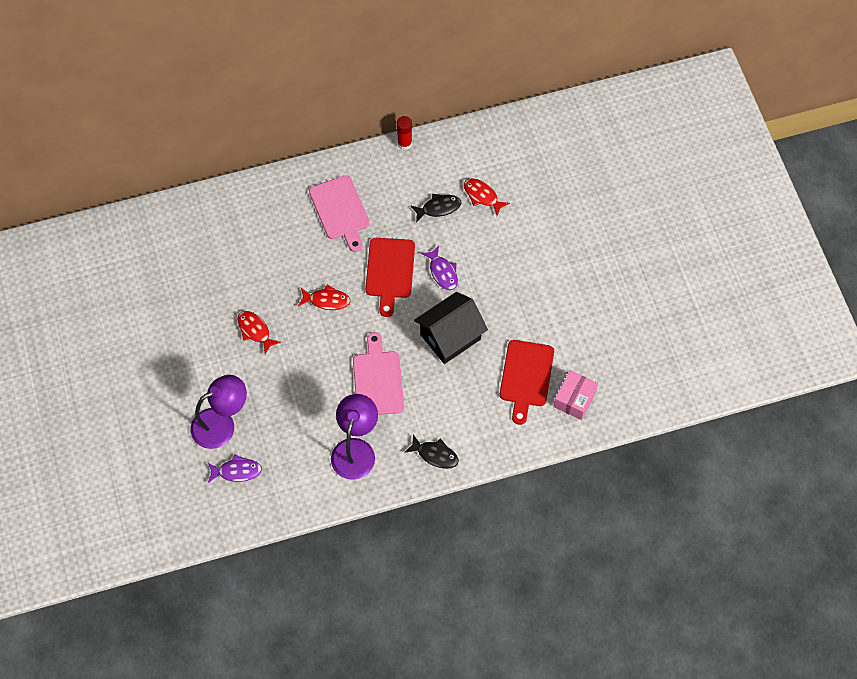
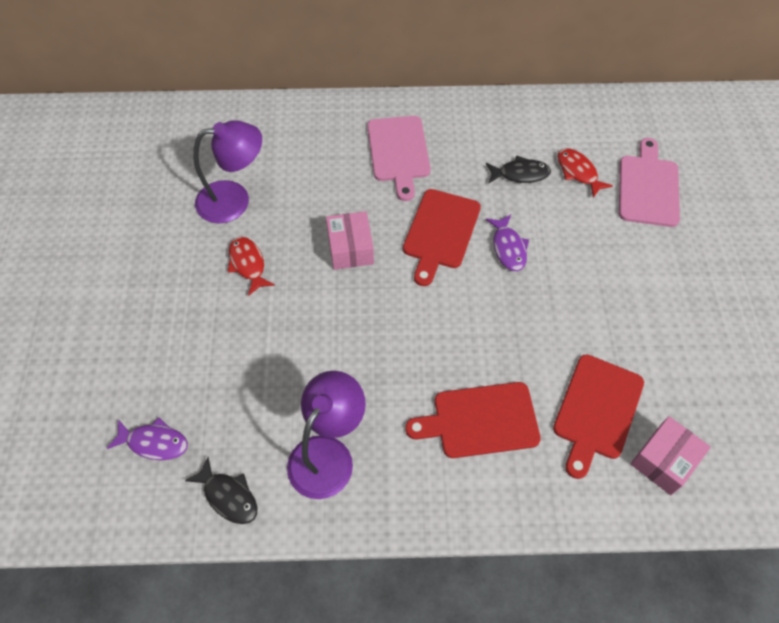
camera: 15 degrees right, 5 degrees down
(221, 424) = (160, 371): purple lamp -> purple lamp (234, 200)
(327, 300) = (350, 248): red fish -> pink box
(378, 380) = (387, 364): pink cutting board -> pink cutting board (648, 187)
(404, 143) = (495, 98): red glue stick -> none
(435, 455) = (440, 492): black fish -> black fish (228, 496)
(450, 337) = (500, 330): black house -> none
(450, 402) = (480, 420): none -> red cutting board

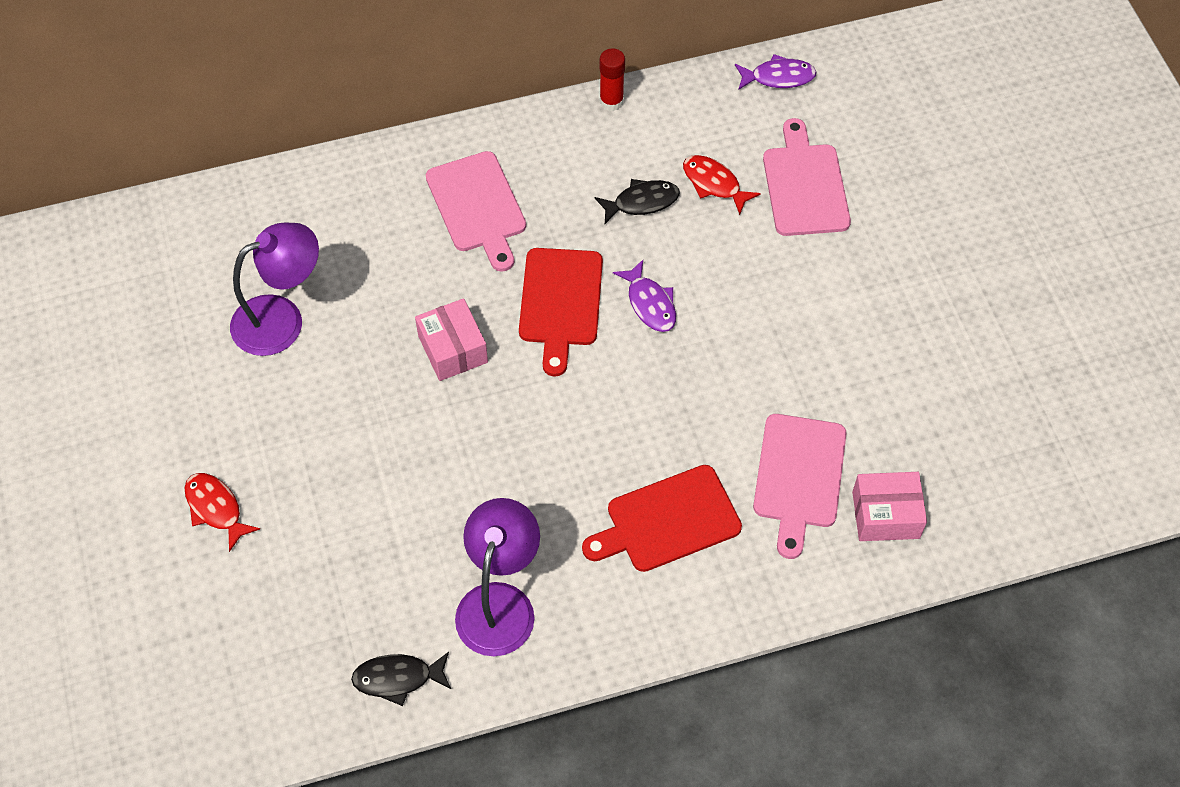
camera: 15 degrees left, 0 degrees up
(154, 442) = (287, 641): purple fish -> purple fish (778, 77)
(228, 496) = (397, 678): black fish -> black fish turned 150 degrees clockwise
(248, 264) = (328, 399): red fish -> red fish (216, 508)
(515, 101) = (611, 101): none -> red glue stick
(596, 410) = (798, 477): red cutting board -> pink cutting board
(664, 461) = (885, 515): pink box -> pink box turned 60 degrees clockwise

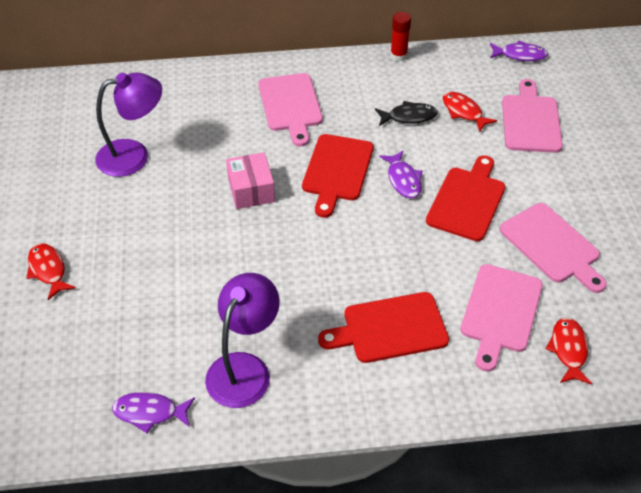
camera: 10 degrees right, 10 degrees down
(397, 678) = (149, 412): black fish -> purple fish
(737, 323) = (467, 201): none -> red cutting board
(852, 373) = (552, 246): none -> pink cutting board
(885, 515) = (568, 350): pink box -> red fish

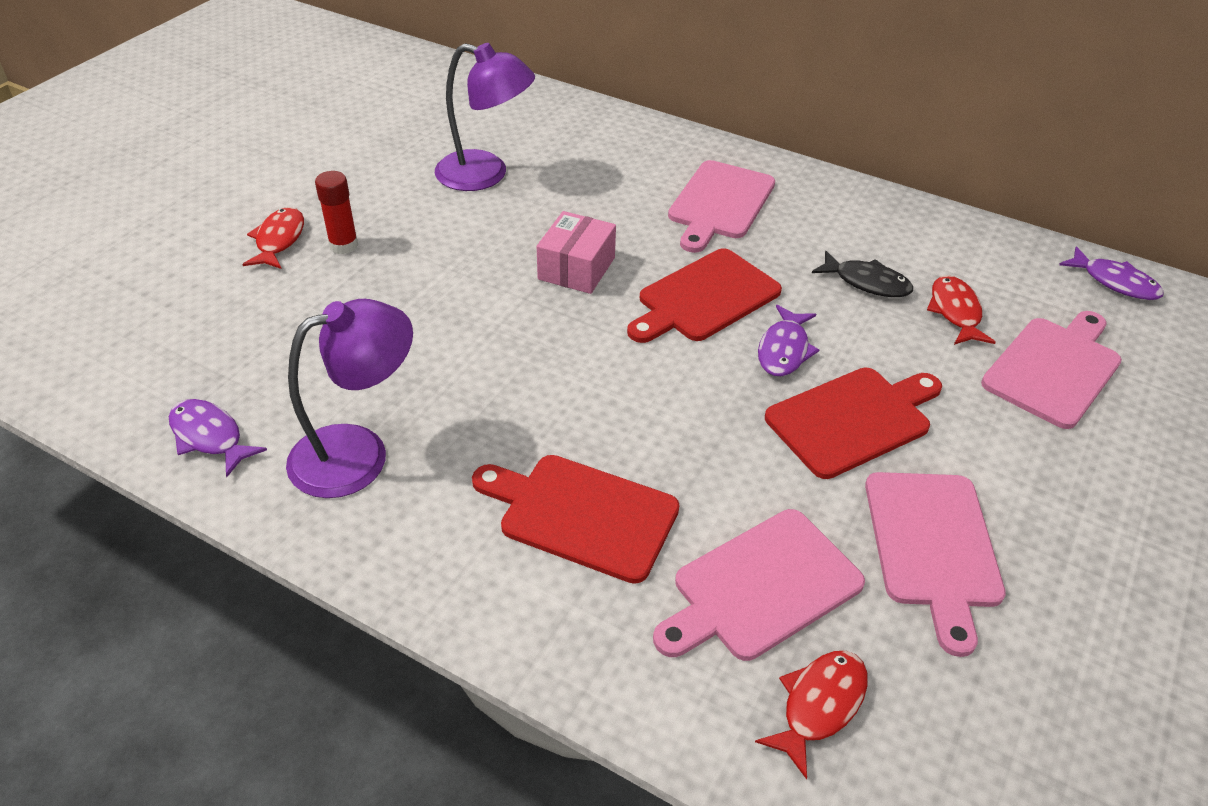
camera: 35 degrees right, 5 degrees down
(398, 56) = (922, 210): red glue stick -> red glue stick (344, 245)

